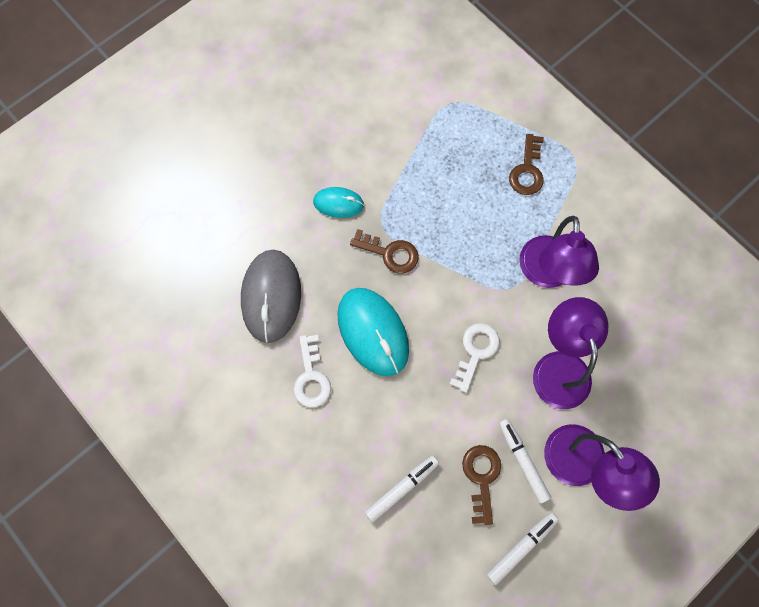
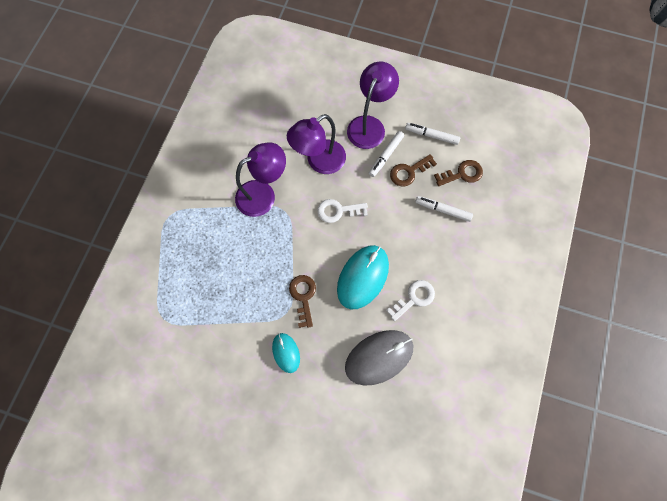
camera: 120 degrees left, 0 degrees up
(527, 170) = (194, 240): brown key -> brown key (462, 174)

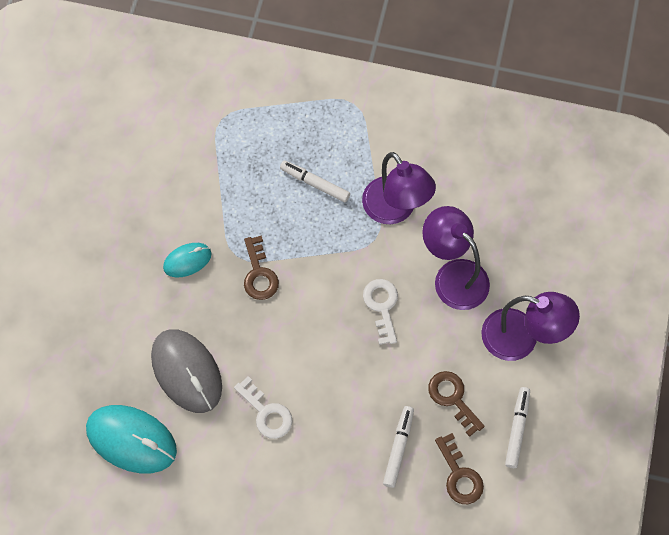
camera: 85 degrees right, 5 degrees down
(303, 297) = (259, 274): brown key -> brown key turned 90 degrees clockwise
(362, 277) = (290, 345): turquoise mouse -> turquoise mouse (131, 440)
(385, 156) = (474, 364): white marker -> white marker (315, 183)

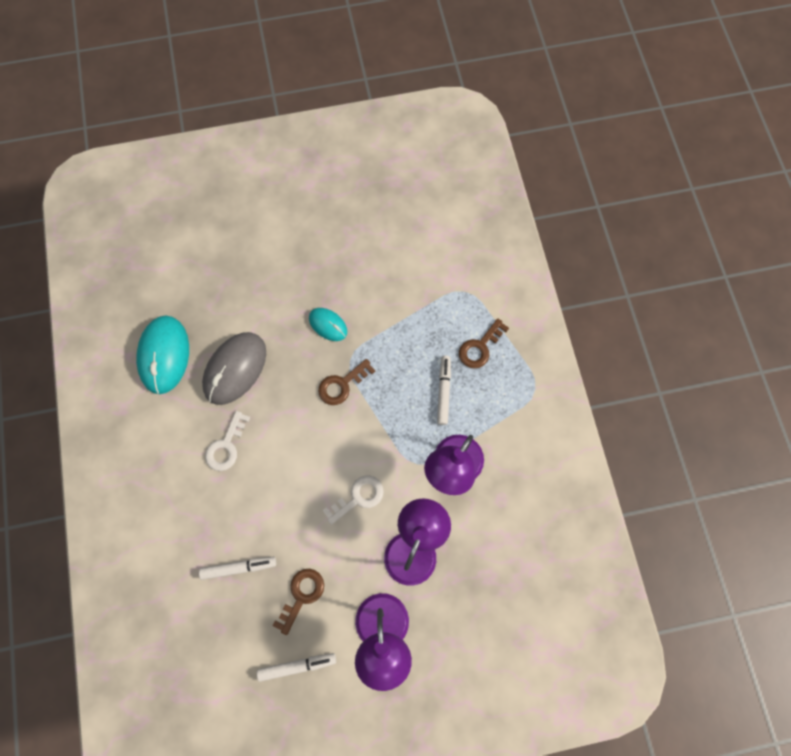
camera: 65 degrees right, 5 degrees up
(459, 475) = (235, 631): brown key -> brown key (480, 347)

